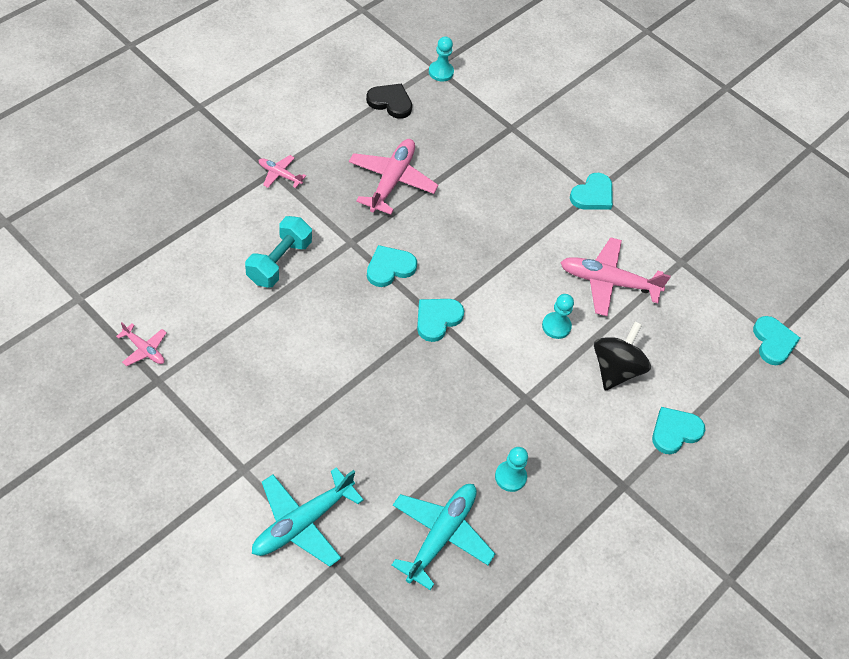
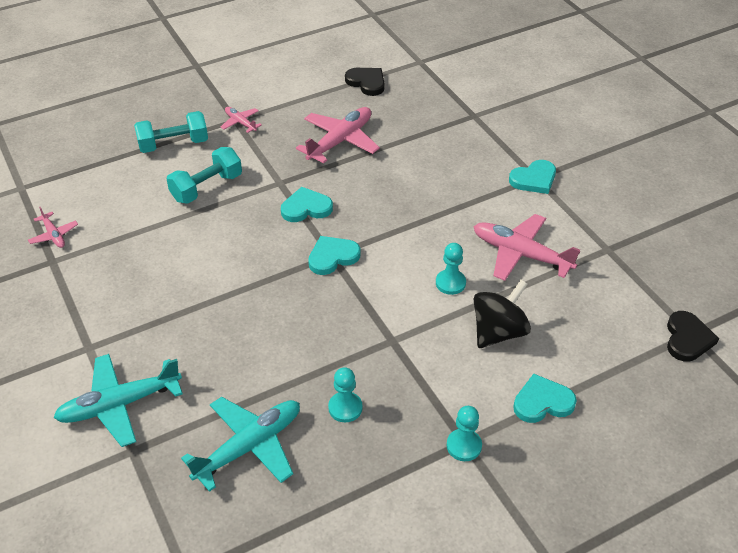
camera: 25 degrees right, 10 degrees down
(220, 214) = (173, 144): none -> turquoise dumbbell
(441, 72) = (424, 66): turquoise pawn -> turquoise pawn (464, 446)
(773, 342) = (687, 339): turquoise heart -> black heart

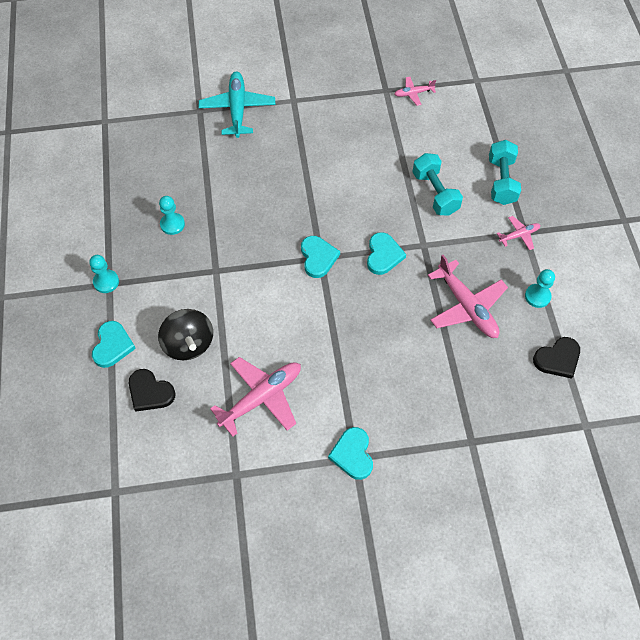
camera: 110 degrees right, 15 degrees up
(249, 446) = (171, 166): turquoise plane -> none
(450, 283) = (253, 330): turquoise pawn -> turquoise pawn (537, 296)
(687, 339) = (111, 484): black heart -> black heart (150, 392)

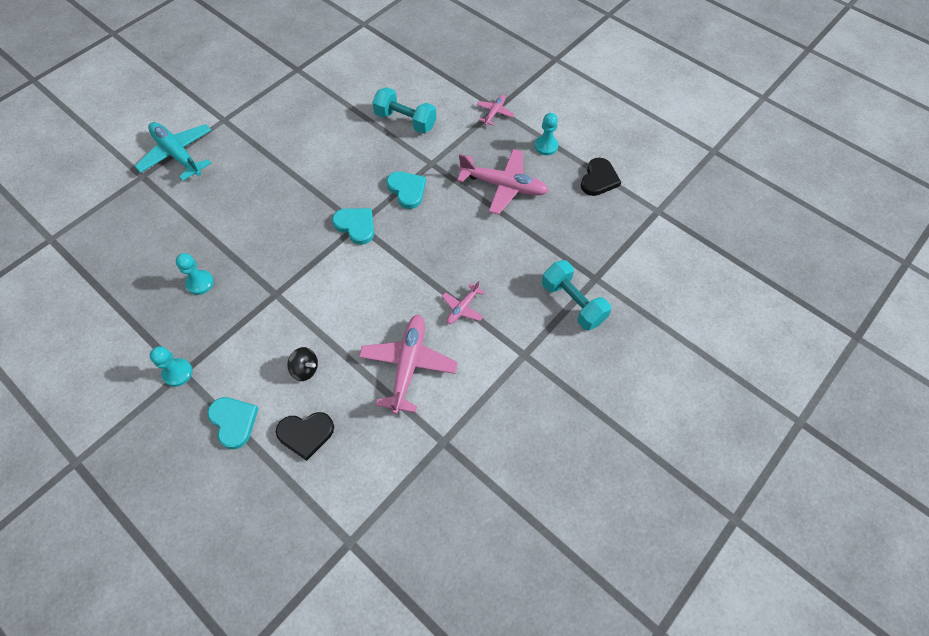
camera: 40 degrees left, 0 degrees up
(189, 344) = (305, 369): black spinning top -> black spinning top, size x0.56
(352, 454) = (520, 353): turquoise heart -> none
(413, 93) = (322, 59): pink plane -> pink plane (463, 308)
(501, 181) = (447, 83): turquoise dumbbell -> turquoise dumbbell (573, 303)

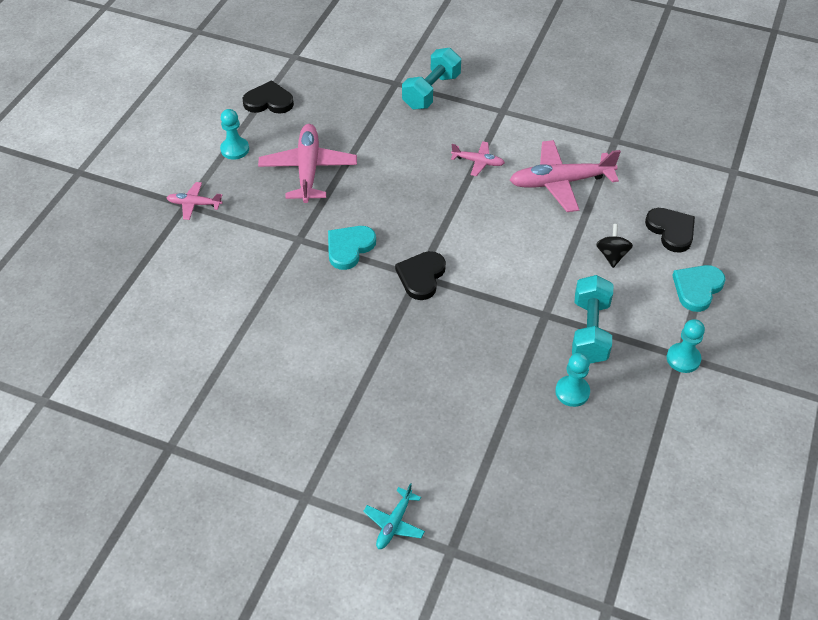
camera: 110 degrees left, 10 degrees down
(178, 155) = (394, 523): turquoise plane -> turquoise plane, size x0.51
(356, 226) = (421, 276): turquoise heart -> black heart
(405, 121) = (236, 284): turquoise dumbbell -> turquoise dumbbell (589, 331)

